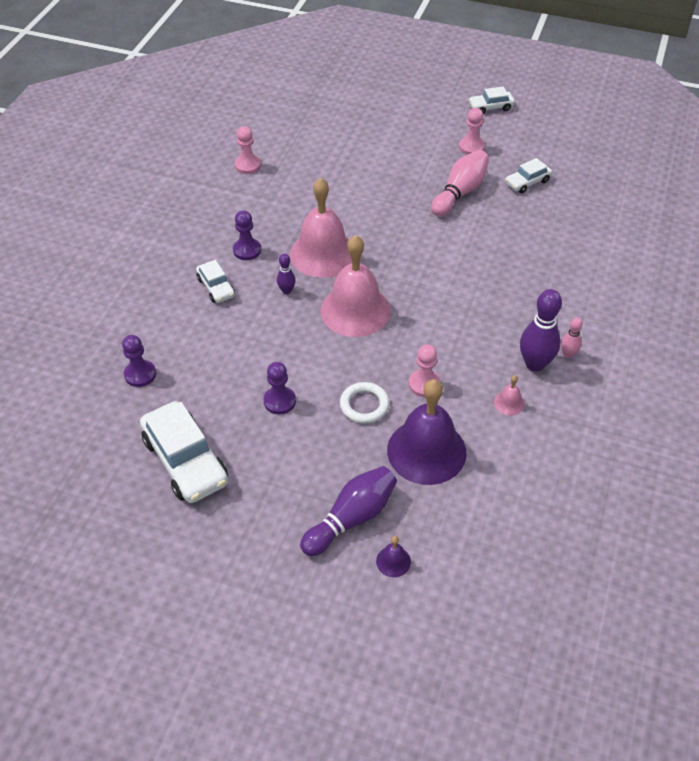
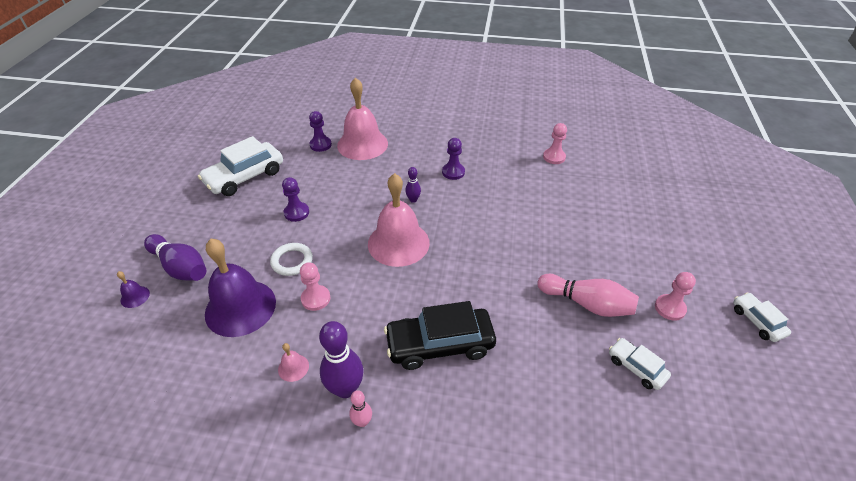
camera: 80 degrees right, 5 degrees down
(216, 287) = (409, 163): white car -> none
(323, 254) = (462, 214): pink bell -> pink bell (362, 144)
(493, 294) = (440, 344): none -> black car

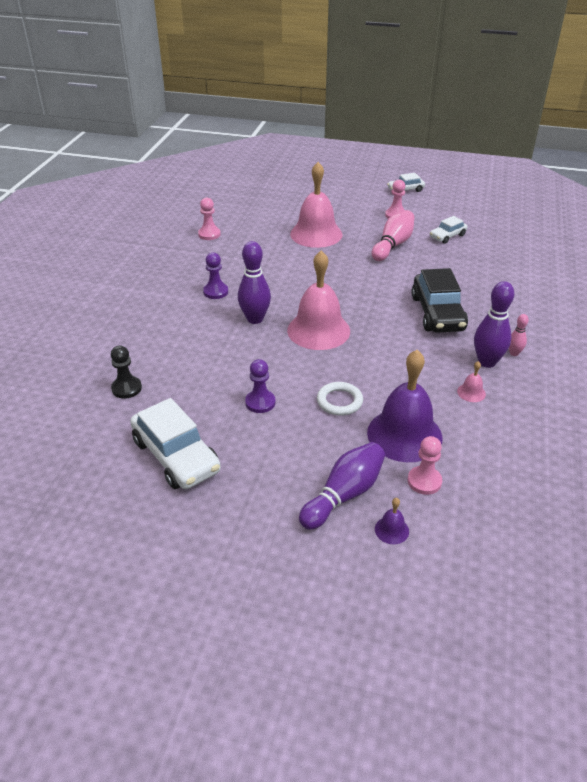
camera: 85 degrees left, 5 degrees down
(315, 298) = (391, 382): pink pawn -> pink pawn (424, 481)
(320, 145) = (126, 388): purple pawn -> black pawn
(362, 144) = (139, 353): pink bell -> pink bell (316, 234)
(413, 200) = (255, 319): purple bowling pin -> purple bowling pin, size x1.95

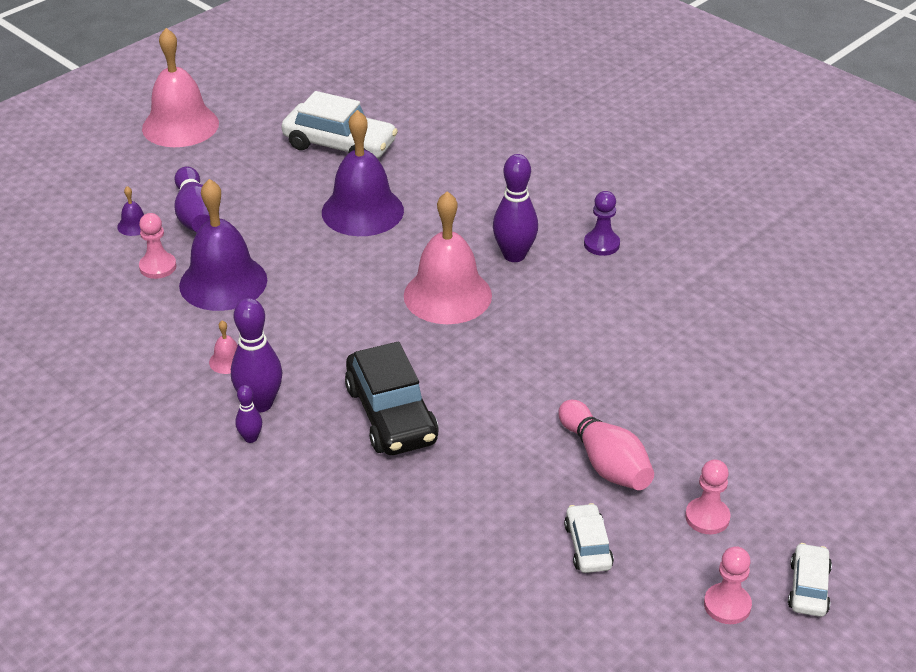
camera: 120 degrees right, 0 degrees up
(126, 388) = (463, 141): black pawn -> none
(176, 456) = (340, 145): white car -> white car turned 150 degrees counterclockwise
(209, 234) = (769, 284): pink pawn -> pink pawn (727, 605)
(260, 402) = (362, 211): purple pawn -> purple bell
(316, 234) = (700, 391): pink bell -> pink bell (180, 125)
(339, 401) = (312, 261): white ring -> none
(437, 313) = (391, 414): black car -> black car turned 135 degrees counterclockwise
(514, 353) = (250, 438): pink bowling pin -> purple bowling pin

